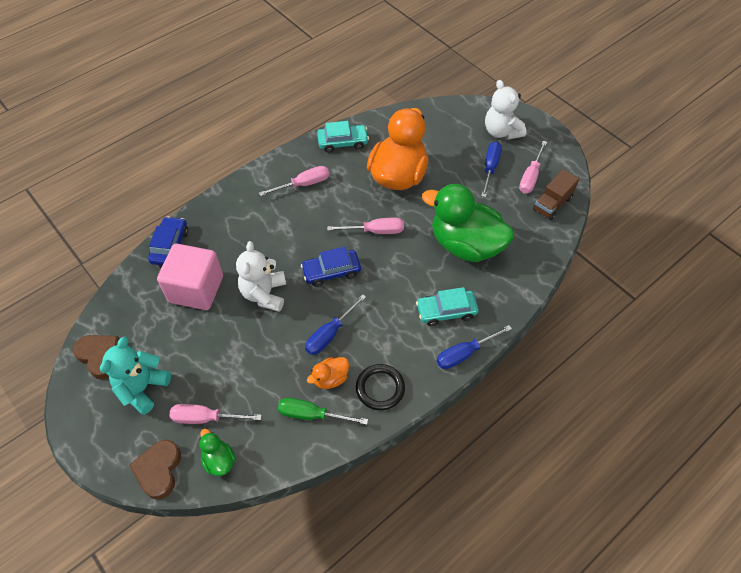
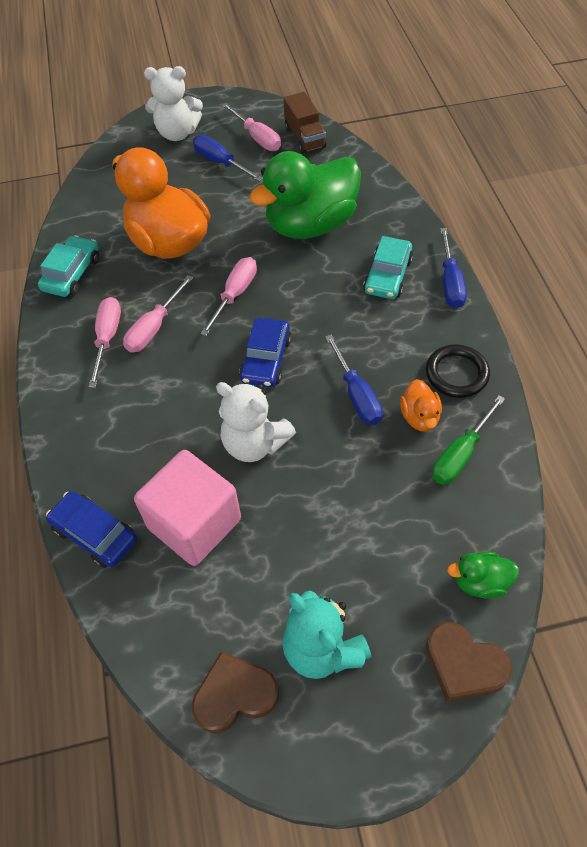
camera: 60 degrees left, 0 degrees up
(206, 418) = (410, 578): pink screwdriver -> pink screwdriver (154, 328)

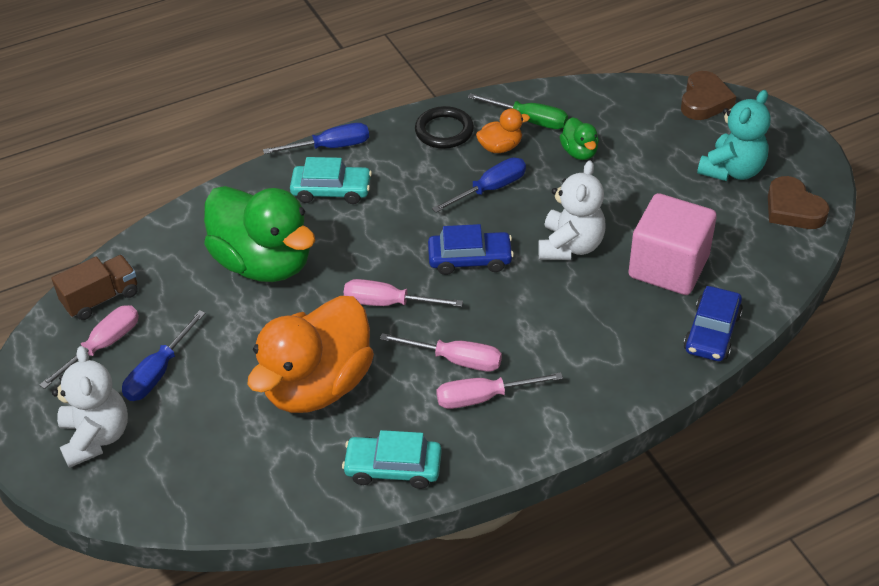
camera: 105 degrees left, 10 degrees down
(480, 582) = (638, 99): green duck -> green duck (579, 152)

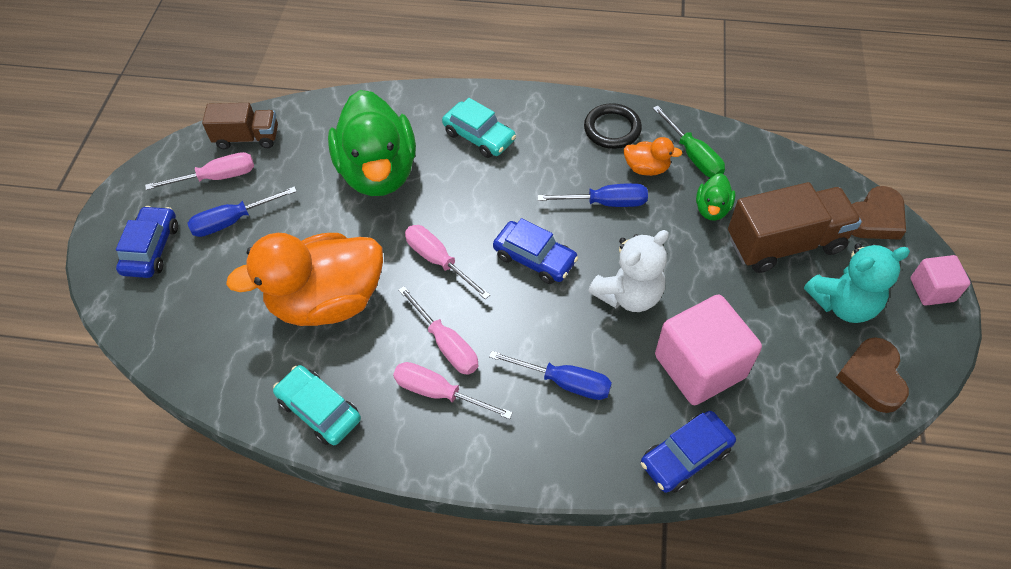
camera: 35 degrees right, 10 degrees up
(96, 437) = (151, 248): white teddy bear -> blue car
(330, 147) = (510, 97): blue screwdriver -> blue screwdriver (564, 382)
(655, 150) = (785, 243): none -> brown truck
(784, 130) = (932, 290): none -> pink cube

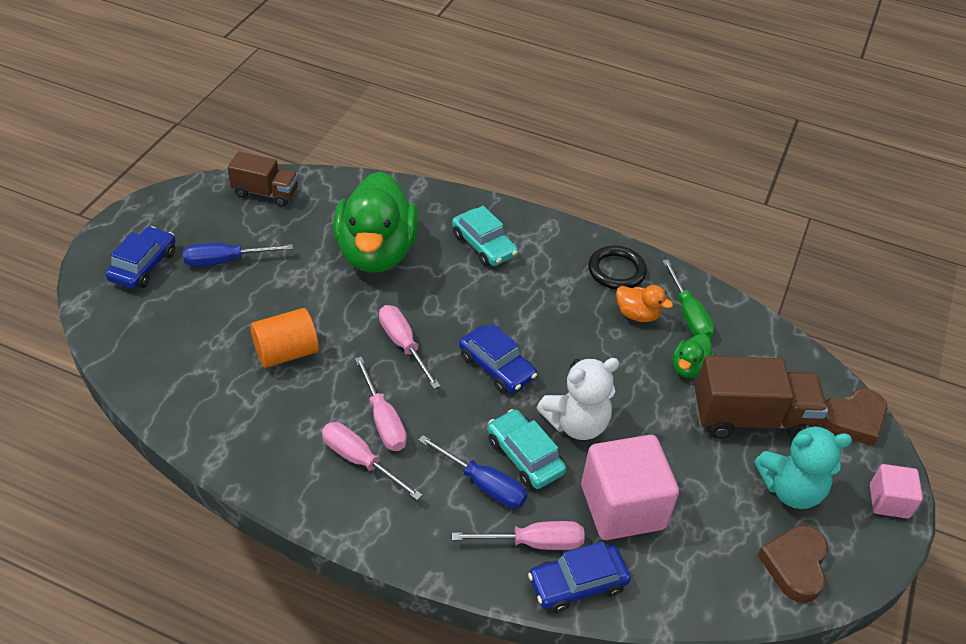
camera: 10 degrees right, 10 degrees down
(217, 177) = (225, 220): pink screwdriver -> pink screwdriver (533, 542)
(319, 410) = (243, 445): turquoise car -> turquoise car (524, 456)
(327, 301) = (286, 352): orange duck -> orange cylinder
(605, 203) = (584, 335): blue screwdriver -> none

